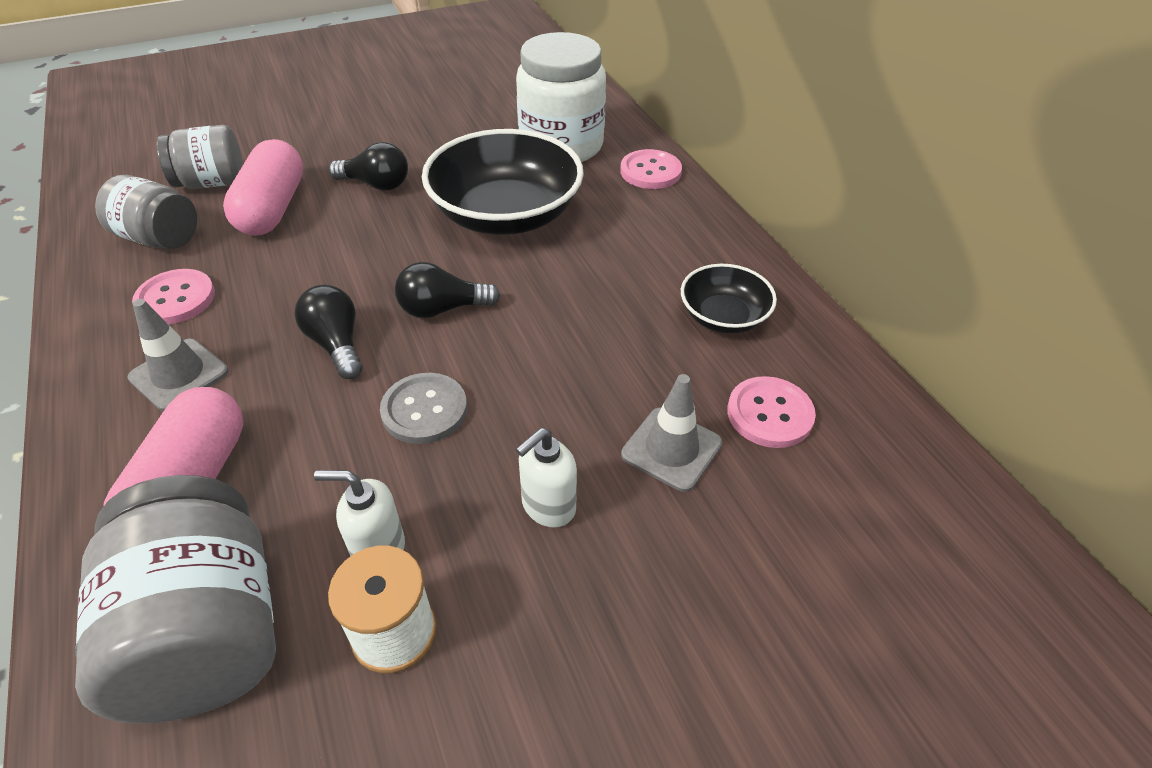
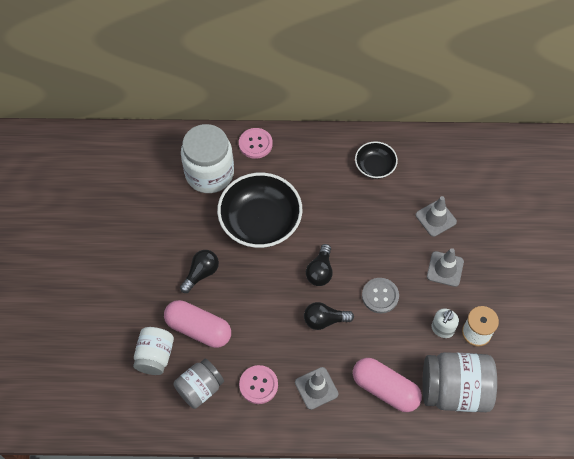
camera: 65 degrees left, 15 degrees up
(212, 182) = (155, 356): grey jar -> white jar
(548, 506) = (445, 269): white soap dispenser -> grey traffic cone
(769, 414) = (433, 178): pink button -> none

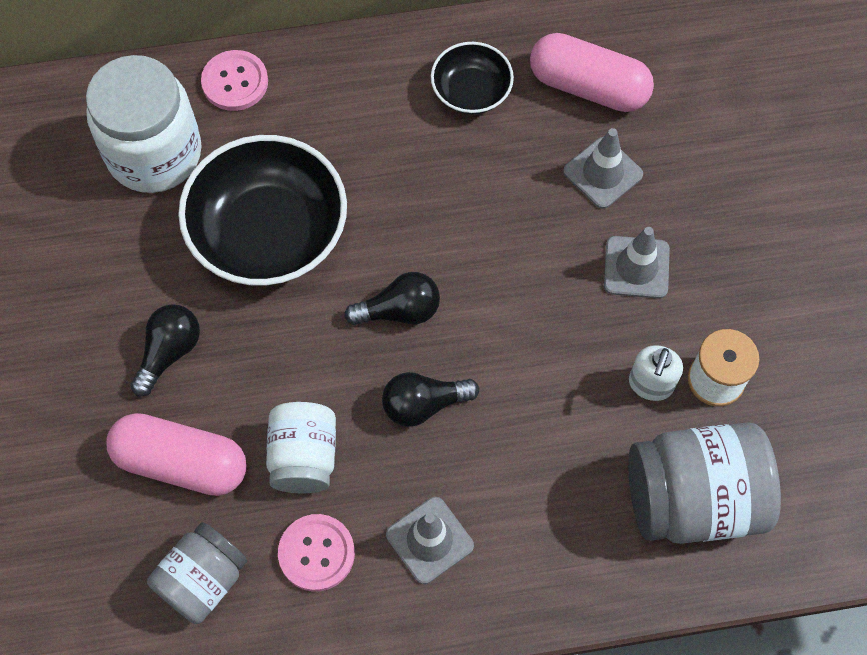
camera: 10 degrees left, 5 degrees up
(155, 356) = (104, 531): white jar -> white jar (304, 457)
(320, 271) = (399, 310): black light bulb -> black light bulb turned 105 degrees counterclockwise
(380, 296) = (522, 339): grey button -> none
(385, 389) = (562, 519): pink capsule -> pink capsule (588, 86)

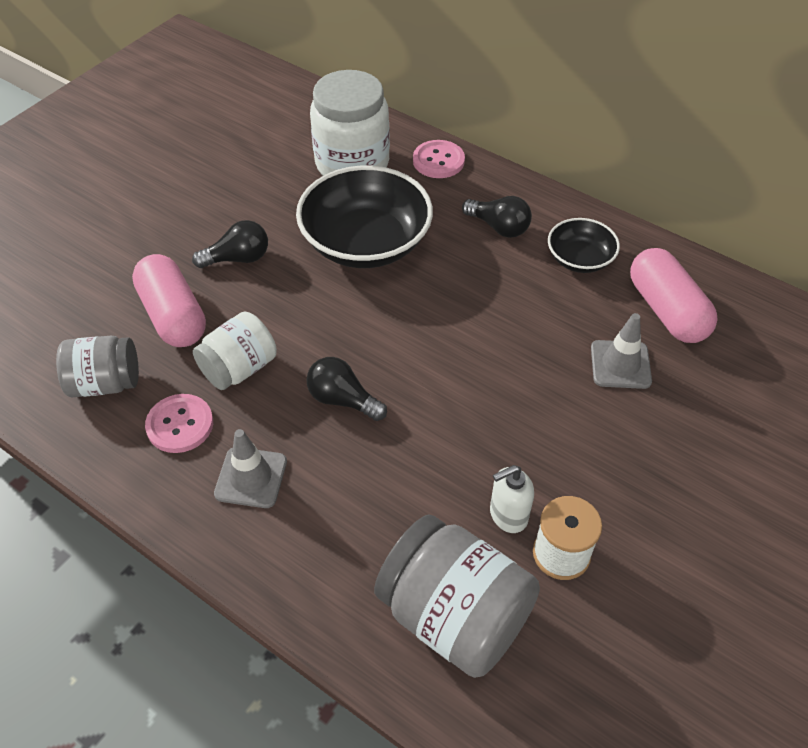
camera: 45 degrees right, 15 degrees down
(399, 310) = (391, 338): black light bulb -> black light bulb (499, 227)
(636, 267) = (581, 436): grey traffic cone -> none

